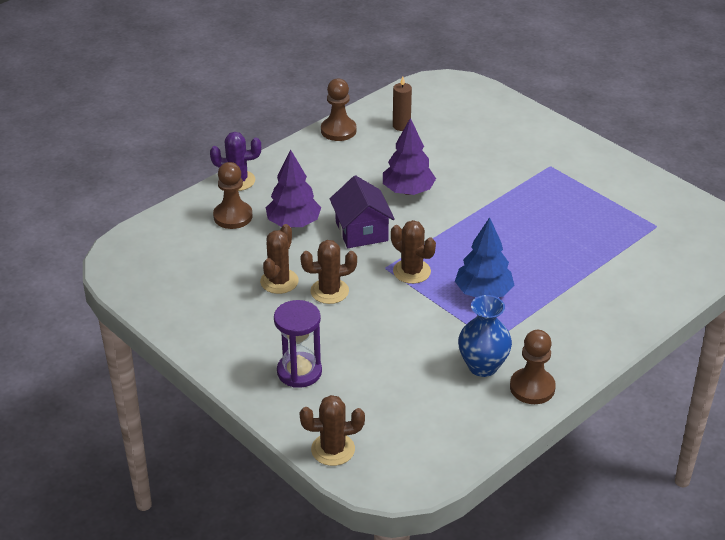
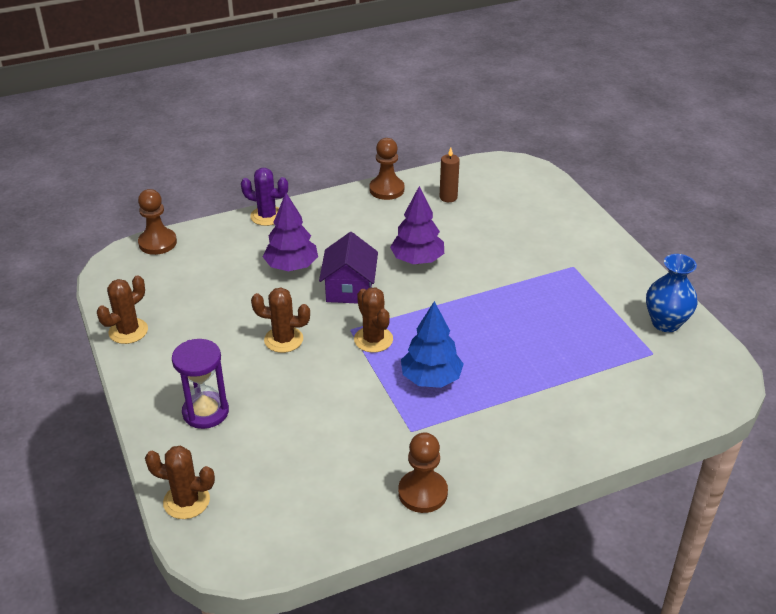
camera: 20 degrees right, 0 degrees up
(233, 216) = (241, 248): brown pawn -> brown pawn (157, 243)
(279, 281) = (243, 318): brown cactus -> brown cactus (128, 331)
(482, 366) = (385, 455): blue vase -> blue vase (665, 323)

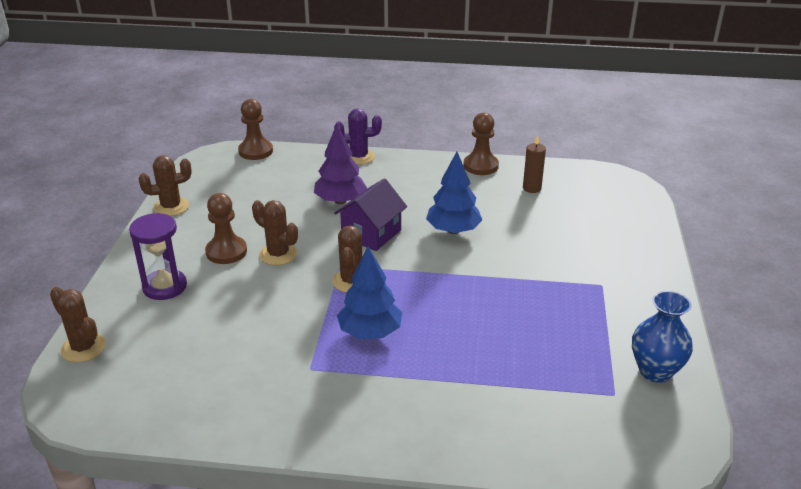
camera: 30 degrees right, 5 degrees down
(267, 216) = (359, 157): purple cactus -> purple cactus turned 45 degrees counterclockwise
(417, 260) = (453, 230): purple tree -> blue tree
(422, 493) = (268, 425): brown pawn -> brown pawn (226, 252)

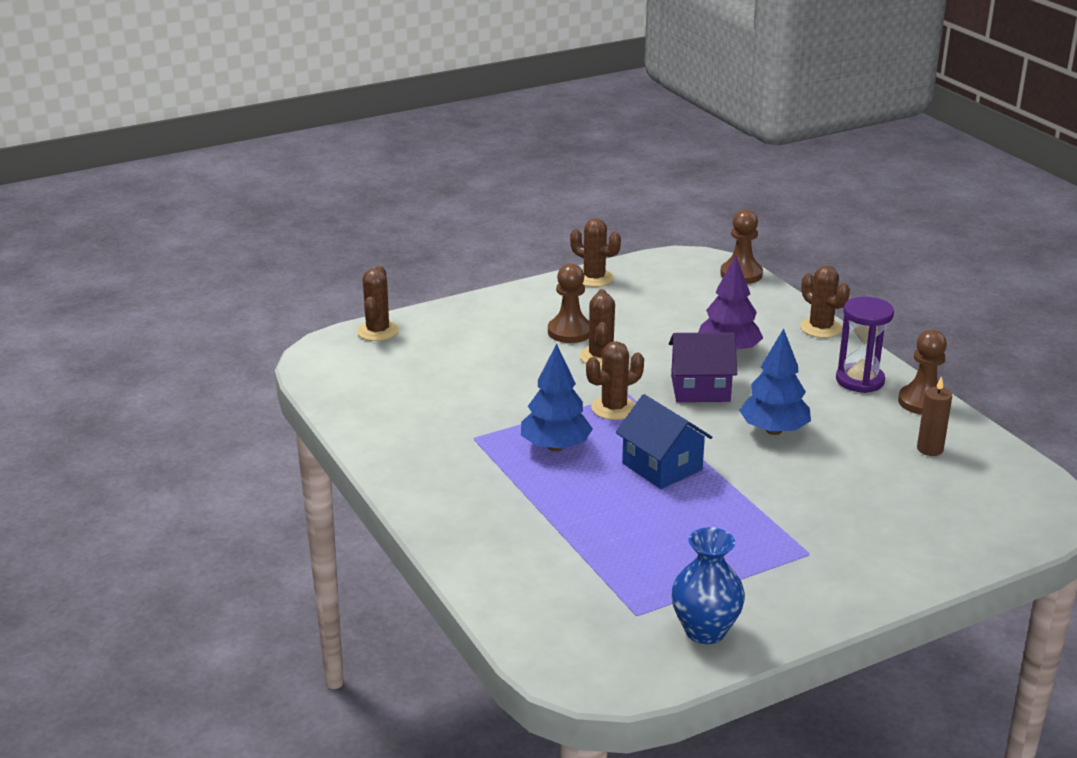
camera: 55 degrees right, 5 degrees down
(165, 287) = (488, 328): purple hourglass -> purple hourglass (860, 380)
(359, 157) = (820, 328): purple cactus -> brown cactus
(447, 295) = (662, 466): none -> blue house

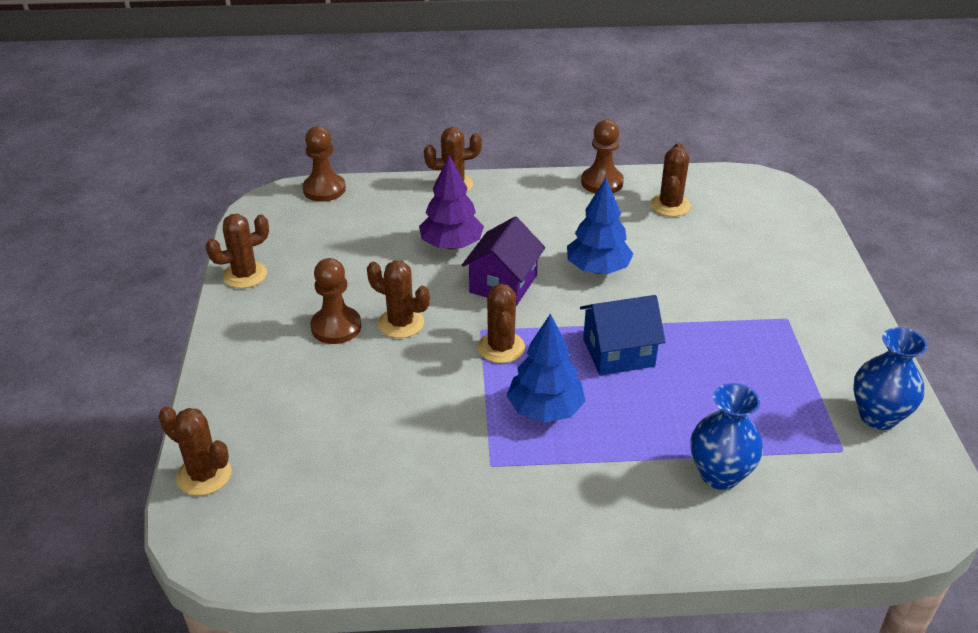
camera: 65 degrees left, 10 degrees up
(548, 549) = (719, 474): none -> blue vase
(860, 380) = (550, 198): purple hourglass -> none
(930, 449) = (670, 205): brown candle -> brown cactus

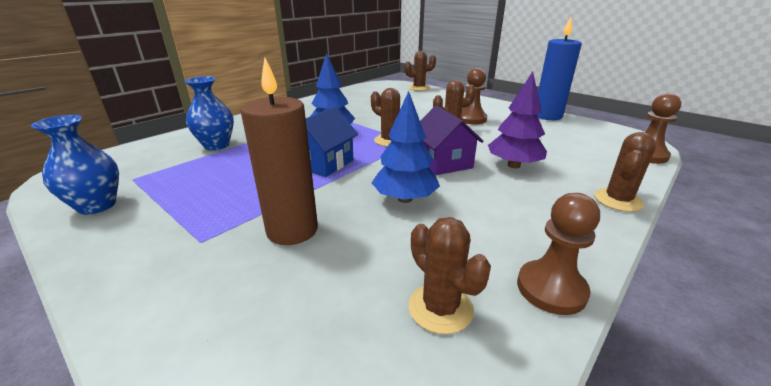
camera: 135 degrees right, 10 degrees down
(245, 275) = (547, 116): brown cactus -> blue candle
(713, 290) = (292, 230): none -> brown candle

